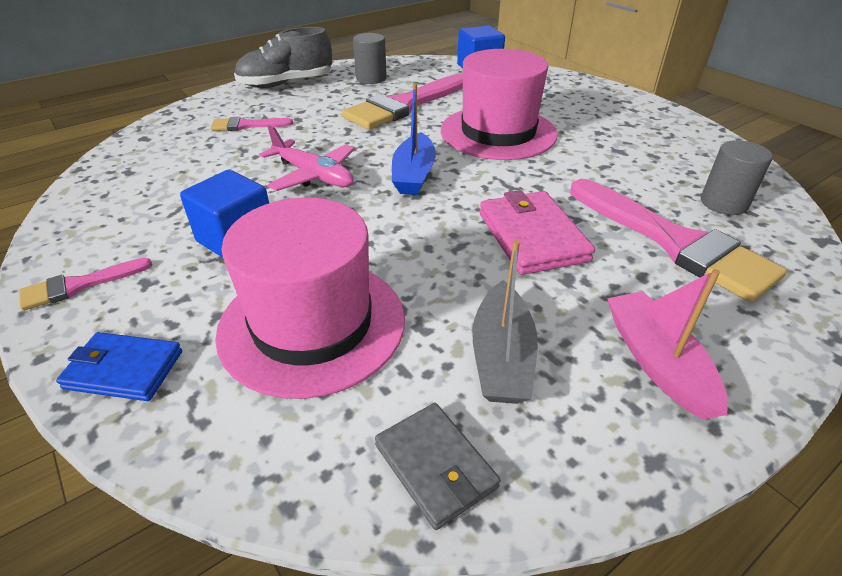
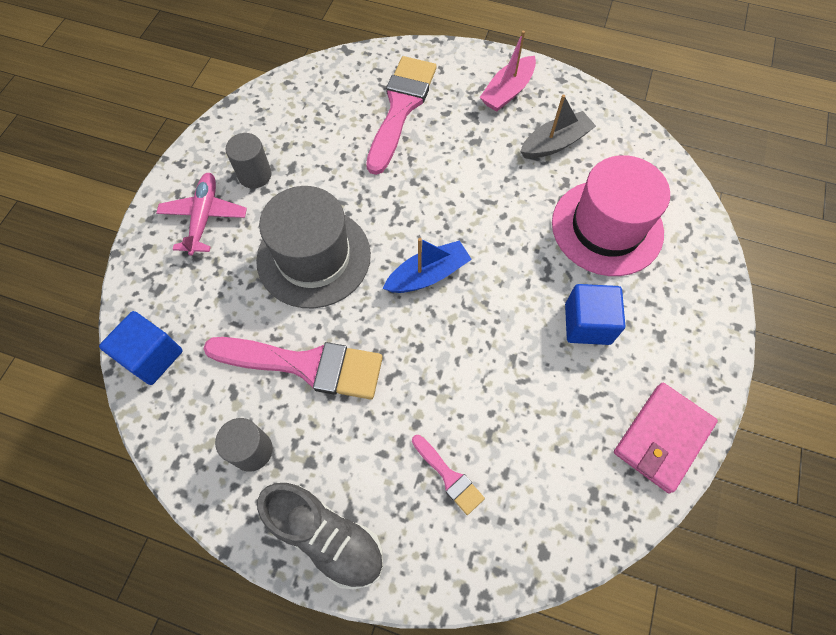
camera: 125 degrees left, 25 degrees up
(79, 285) = (696, 368): pink brush -> none
(124, 370) = (704, 281): blue wallet -> none
(313, 175) = (483, 341): pink plane -> pink plane (204, 217)
(435, 466) = (626, 138): grey wallet -> none
(498, 132) = (314, 257): pink hat -> grey hat
(532, 237) = (449, 172): pink wallet -> pink wallet (662, 438)
(723, 203) = (334, 96): grey cylinder -> grey cylinder (255, 175)

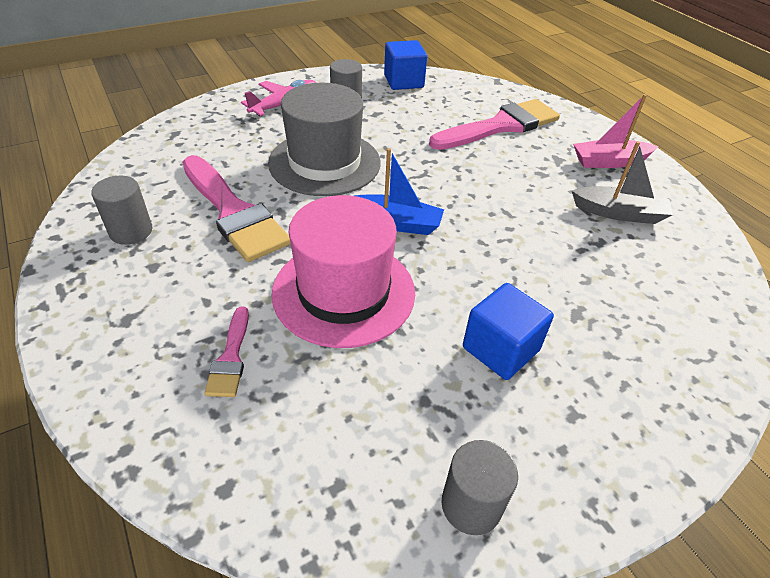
camera: 40 degrees right, 20 degrees down
(152, 356) = (155, 146): blue cube -> blue cube (403, 81)
(326, 536) = (94, 318): grey shoe -> none
(607, 227) = (608, 296): pink hat -> pink hat (344, 292)
(662, 438) = (471, 505): pink wallet -> grey cylinder

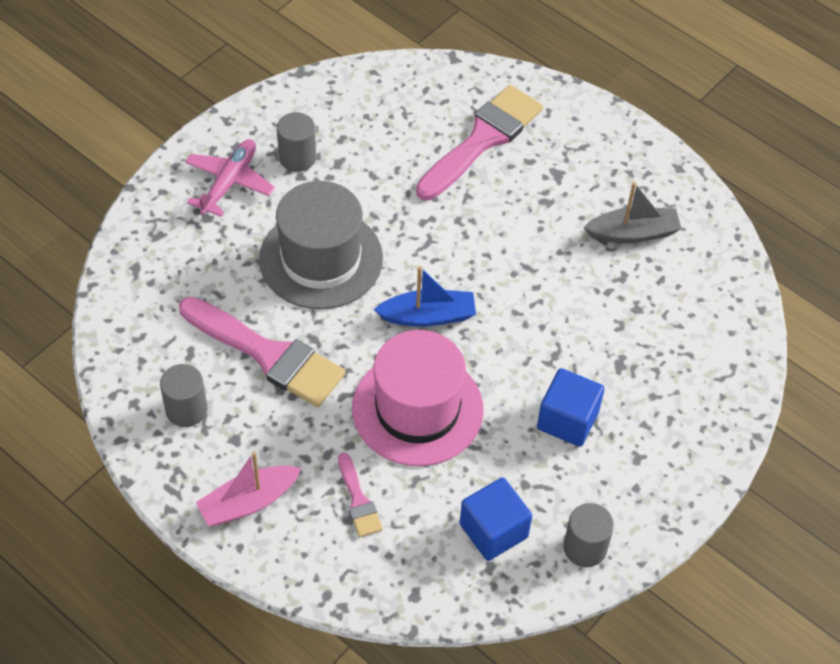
camera: 20 degrees left, 10 degrees up
(403, 81) = (344, 94): blue cube -> blue cube (493, 531)
(609, 162) = (610, 161): pink boat -> pink boat (248, 502)

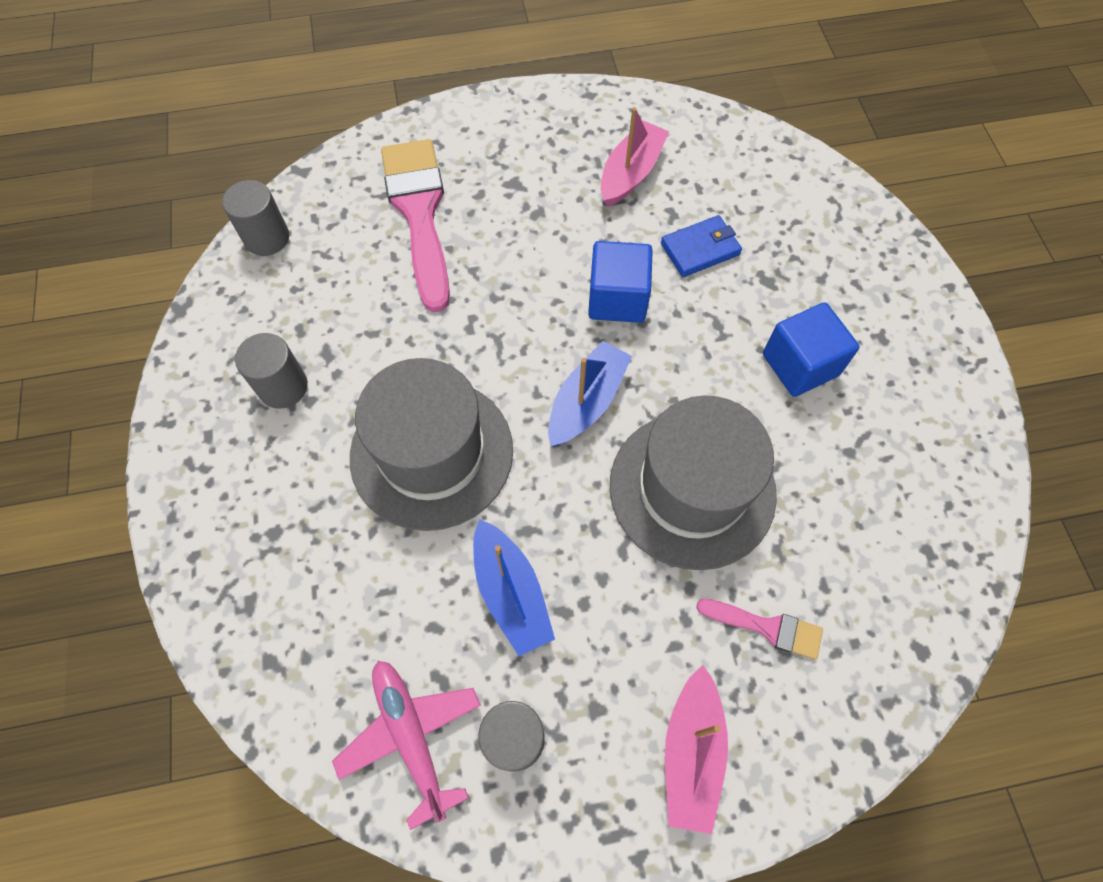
camera: 50 degrees left, 10 degrees up
(229, 182) = (250, 476): pink plane -> pink plane (411, 736)
(268, 355) = (511, 593): pink brush -> blue boat
(417, 409) = (692, 489): pink hat -> grey hat
(493, 531) = (887, 518): blue cube -> blue cube (617, 299)
(585, 548) = (956, 450): grey cylinder -> grey cylinder (267, 238)
(608, 310) = (700, 249): none -> blue wallet
(633, 233) = (631, 173): grey boat -> pink boat

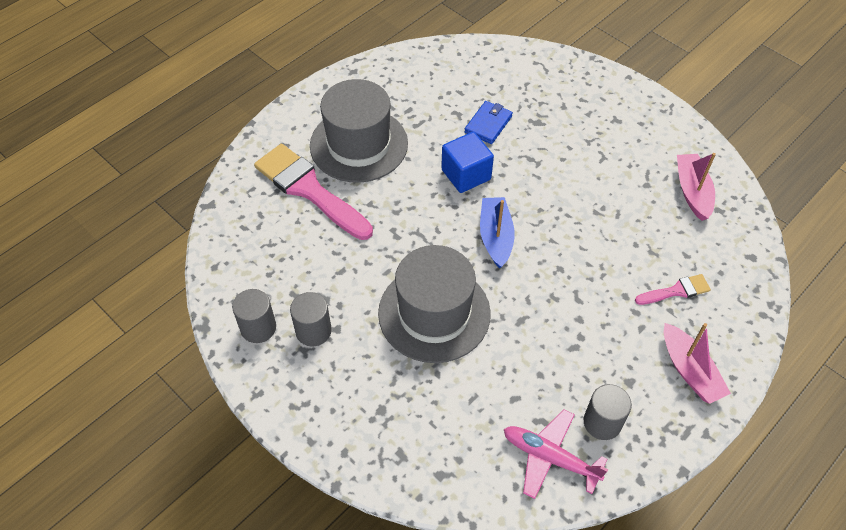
camera: 35 degrees left, 10 degrees down
(267, 238) = (223, 255): grey cylinder -> grey cylinder (258, 327)
(511, 593) = (539, 355): blue boat -> none
(631, 173) = (415, 103): pink boat -> pink boat (692, 191)
(692, 489) = (586, 248): grey hat -> grey hat (359, 144)
(800, 365) = (588, 156): blue cube -> none

